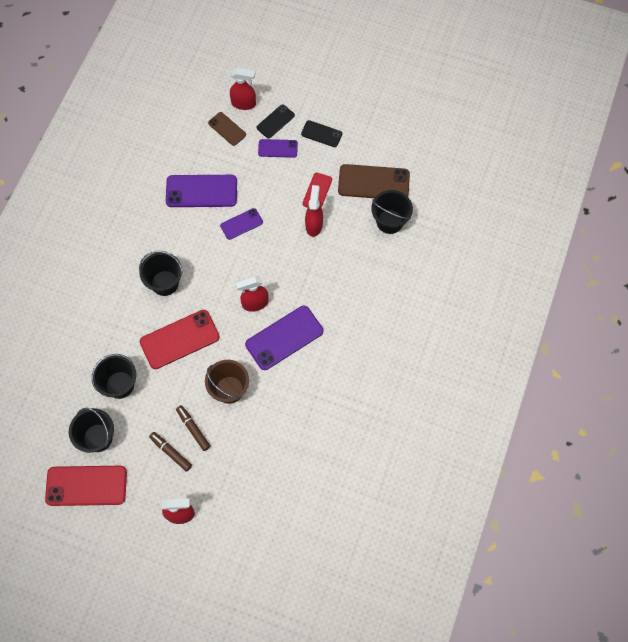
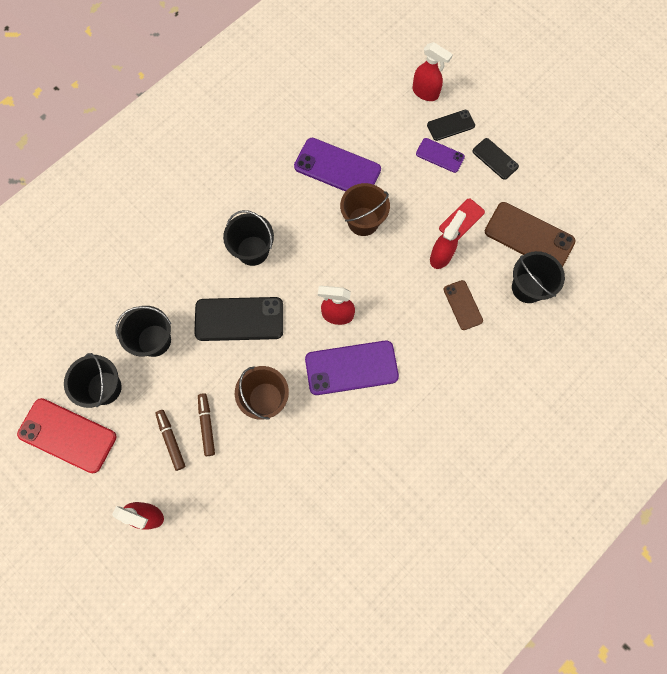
camera: 25 degrees right, 5 degrees up
(179, 339) = (239, 319): red phone -> black phone
(227, 129) = (395, 112): brown phone -> brown phone (463, 305)
(241, 224) = (363, 221): purple phone -> brown bucket

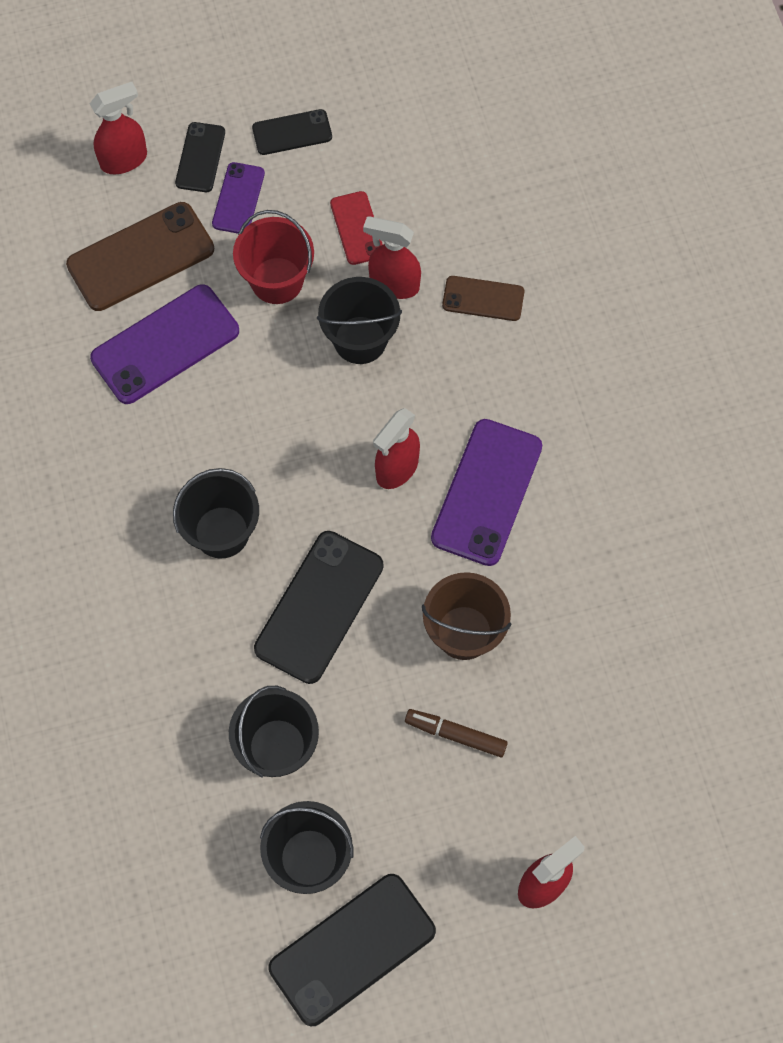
camera: 60 degrees left, 5 degrees down
(67, 435) = (352, 949): red phone -> black phone
(171, 440) = (449, 797): brown marker -> none
(363, 221) = (274, 356): brown bucket -> none
(406, 199) = (277, 280): none -> red bucket
(440, 155) = (238, 198): purple phone -> purple phone turned 45 degrees counterclockwise
(441, 256) = (393, 284): red spray bottle -> red spray bottle turned 45 degrees counterclockwise
(527, 288) = (508, 205): black bucket -> black bucket (360, 340)
(529, 236) = (436, 159): brown phone -> brown phone (141, 257)

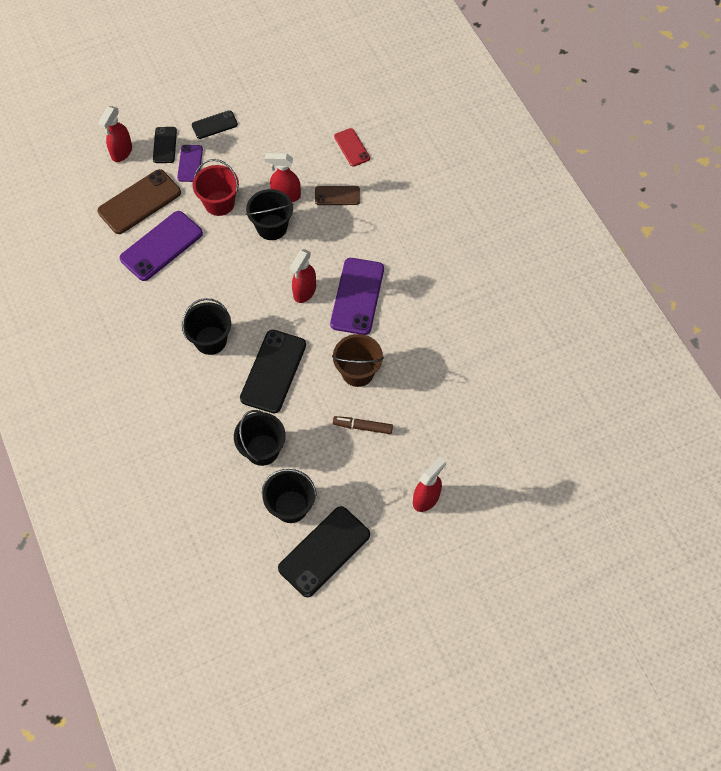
camera: 10 degrees left, 5 degrees down
(124, 160) = (121, 152): red spray bottle -> red spray bottle turned 150 degrees clockwise
(357, 228) = (260, 169): red phone -> red phone (351, 147)

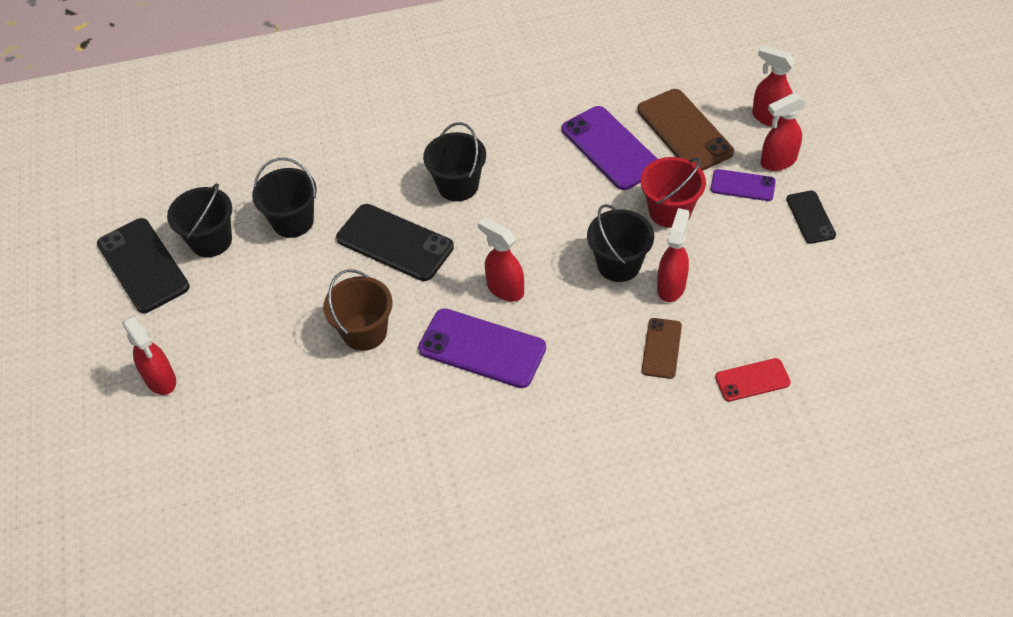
camera: 105 degrees right, 10 degrees down
(165, 145) = (778, 161): black phone -> red spray bottle
(362, 427) = (284, 326): brown marker -> none

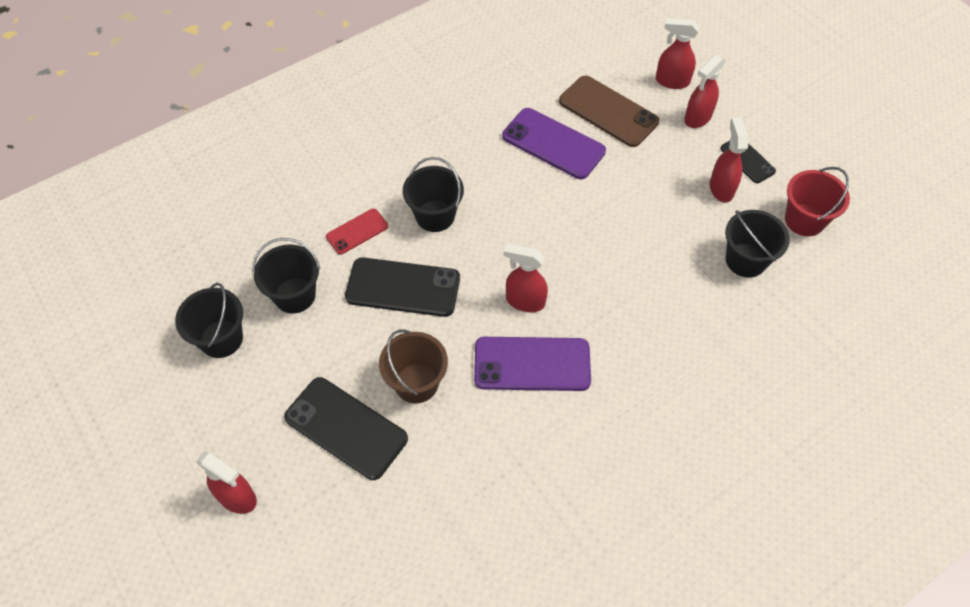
camera: 25 degrees left, 5 degrees up
(143, 265) = (163, 385): black phone -> black phone (346, 428)
(618, 264) = (612, 248): black bucket -> black bucket (745, 260)
(661, 348) = (686, 314): brown phone -> none
(670, 211) = (631, 187): red bucket -> red bucket (804, 220)
(671, 286) = (666, 255): red spray bottle -> red spray bottle (721, 188)
(742, 185) = (680, 147): purple phone -> none
(752, 380) = (773, 318): red phone -> red phone (357, 231)

